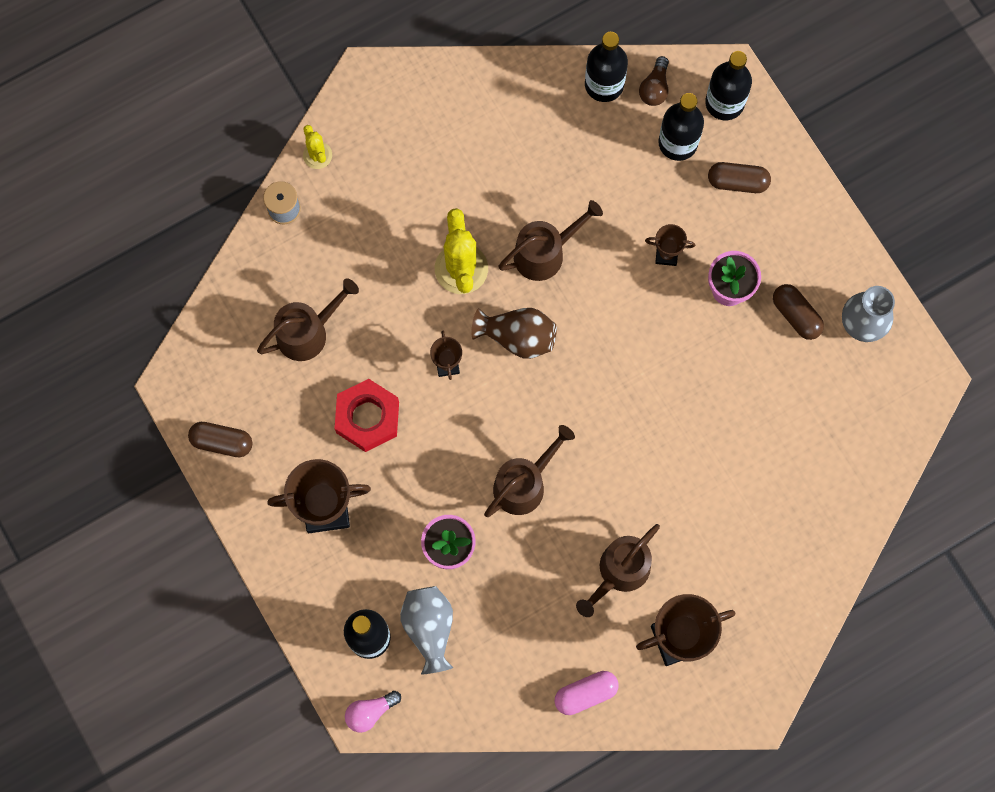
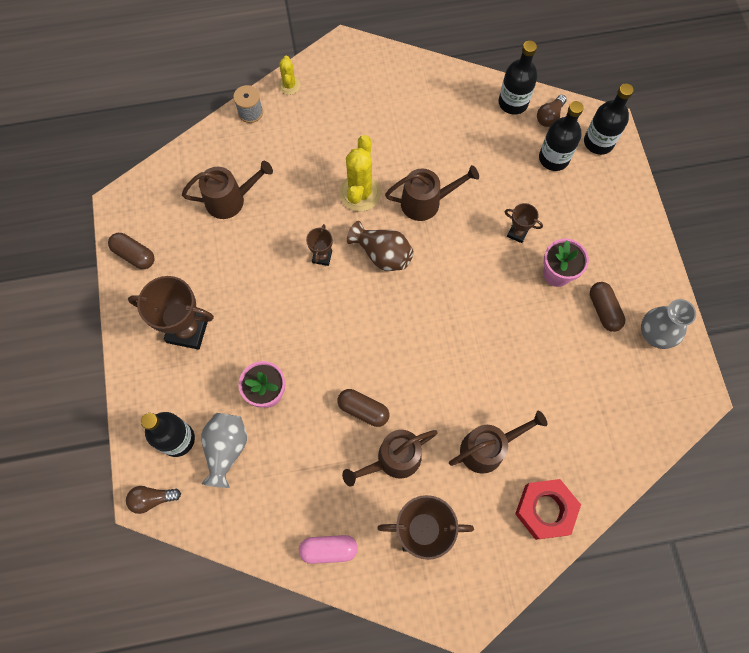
camera: 20 degrees right, 5 degrees down
(367, 417) = (247, 274): red nut -> red nut (545, 510)
(370, 712) = (152, 499): pink light bulb -> brown light bulb
(524, 484) = (344, 364): brown watering can -> brown watering can (487, 448)
(737, 182) = (590, 199): brown capsule -> brown capsule (363, 410)

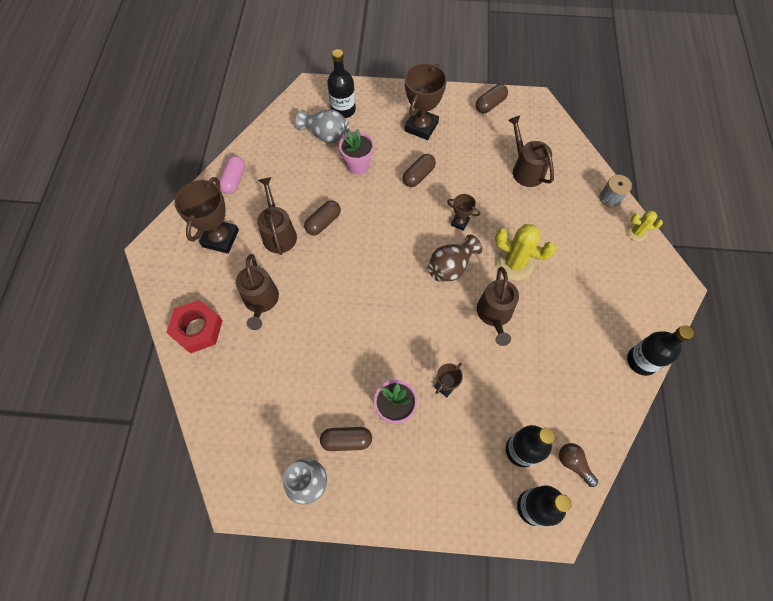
camera: 105 degrees right, 5 degrees down
(152, 499) = (308, 92): brown light bulb -> none
(230, 200) = (525, 170): brown watering can -> brown watering can turned 150 degrees clockwise
(266, 316) = (418, 176): none -> brown capsule
(513, 103) = (595, 430): black bottle -> black bottle (641, 361)

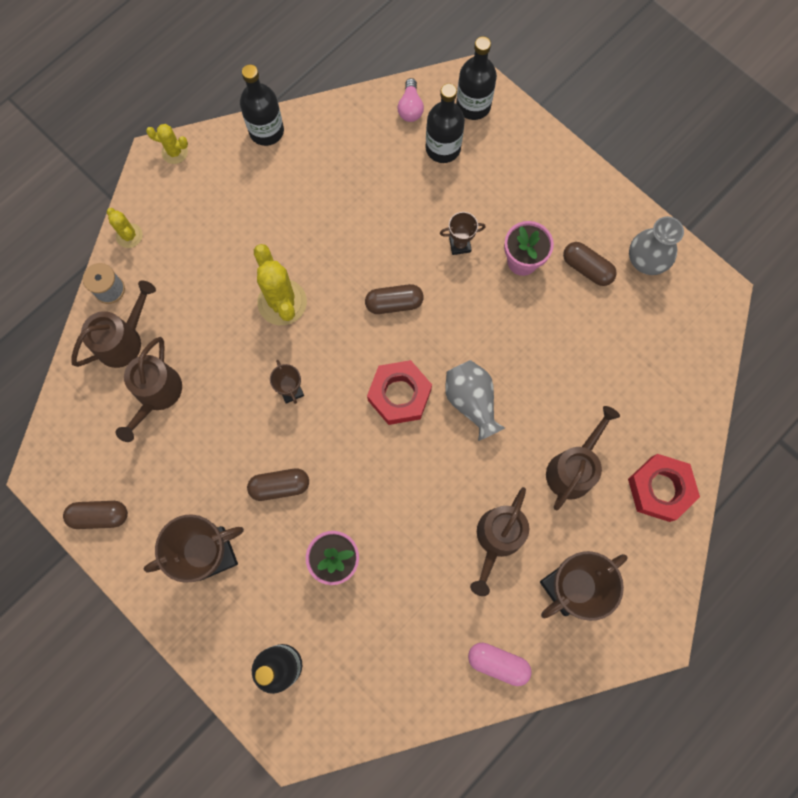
camera: 140 degrees left, 10 degrees up
(234, 180) = (498, 663): pink capsule -> pink capsule turned 60 degrees clockwise
(323, 222) = (437, 512): brown capsule -> brown capsule (394, 303)
(326, 135) = (336, 640): grey vase -> grey vase (471, 402)
(398, 265) = (399, 395): none -> red nut
(451, 267) = (348, 350): brown vase -> none
(494, 314) = (353, 270): brown watering can -> brown watering can (123, 340)
(573, 463) = (410, 108): brown light bulb -> pink light bulb
(674, 300) = (175, 152): none -> yellow cactus

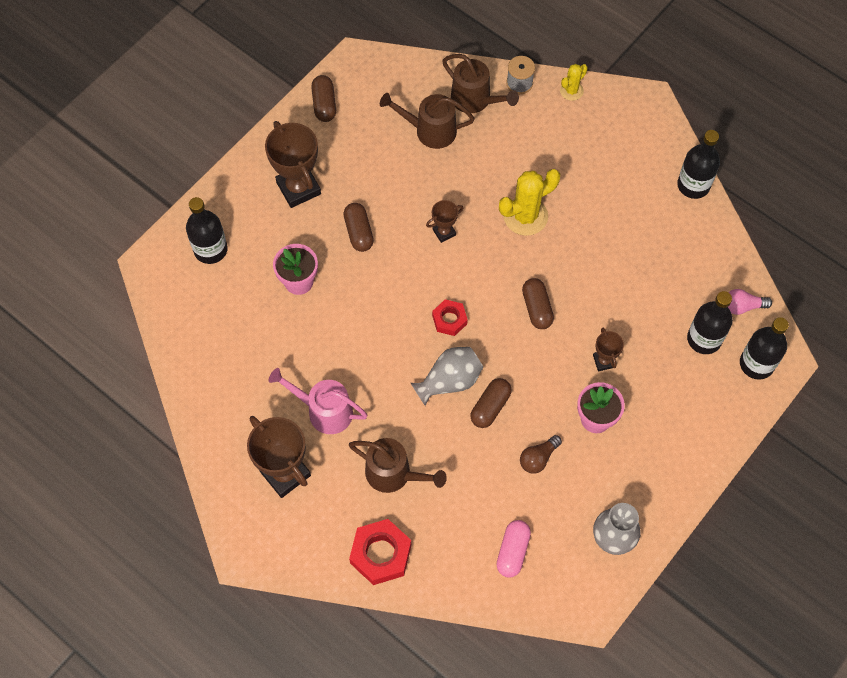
camera: 85 degrees right, 10 degrees down
(175, 152) = (658, 114): yellow cactus -> none
(399, 395) = (449, 320): red nut -> red nut, size x0.61
(497, 539) = (324, 411): brown watering can -> pink watering can
(498, 663) = (217, 417): pink capsule -> pink capsule (512, 551)
(562, 321) = (538, 458): none -> brown light bulb
(587, 268) = (596, 479): brown capsule -> brown capsule (490, 407)

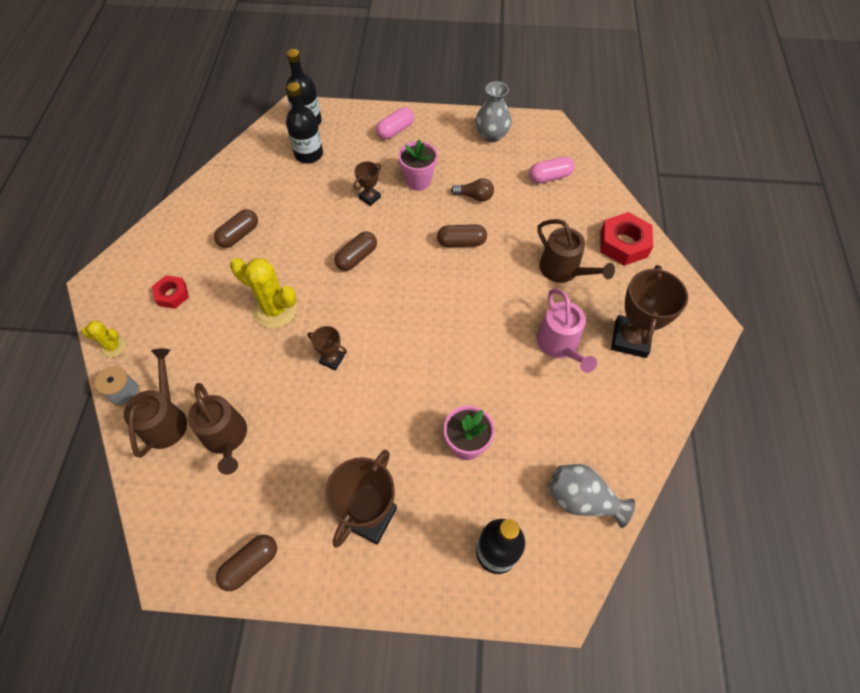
camera: 125 degrees left, 5 degrees down
(359, 232) = (380, 428): brown capsule -> brown capsule (239, 235)
(393, 474) = (563, 270): brown watering can -> brown watering can turned 150 degrees clockwise
(449, 320) = (411, 307): red nut -> red nut (172, 294)
(449, 381) = (463, 278): grey vase -> grey vase (582, 499)
(686, 442) = (395, 130): none -> pink capsule
(693, 185) = (172, 217): black bottle -> none
(742, 306) = (266, 146): pink light bulb -> none

